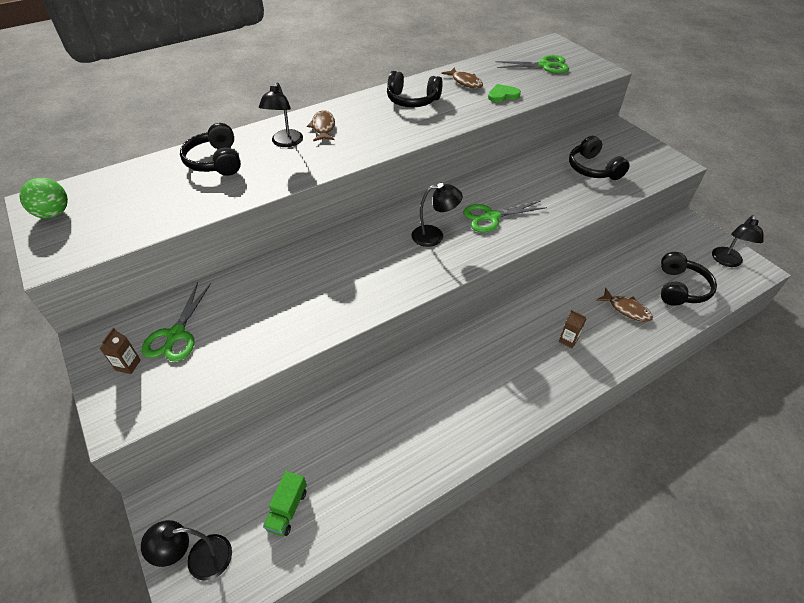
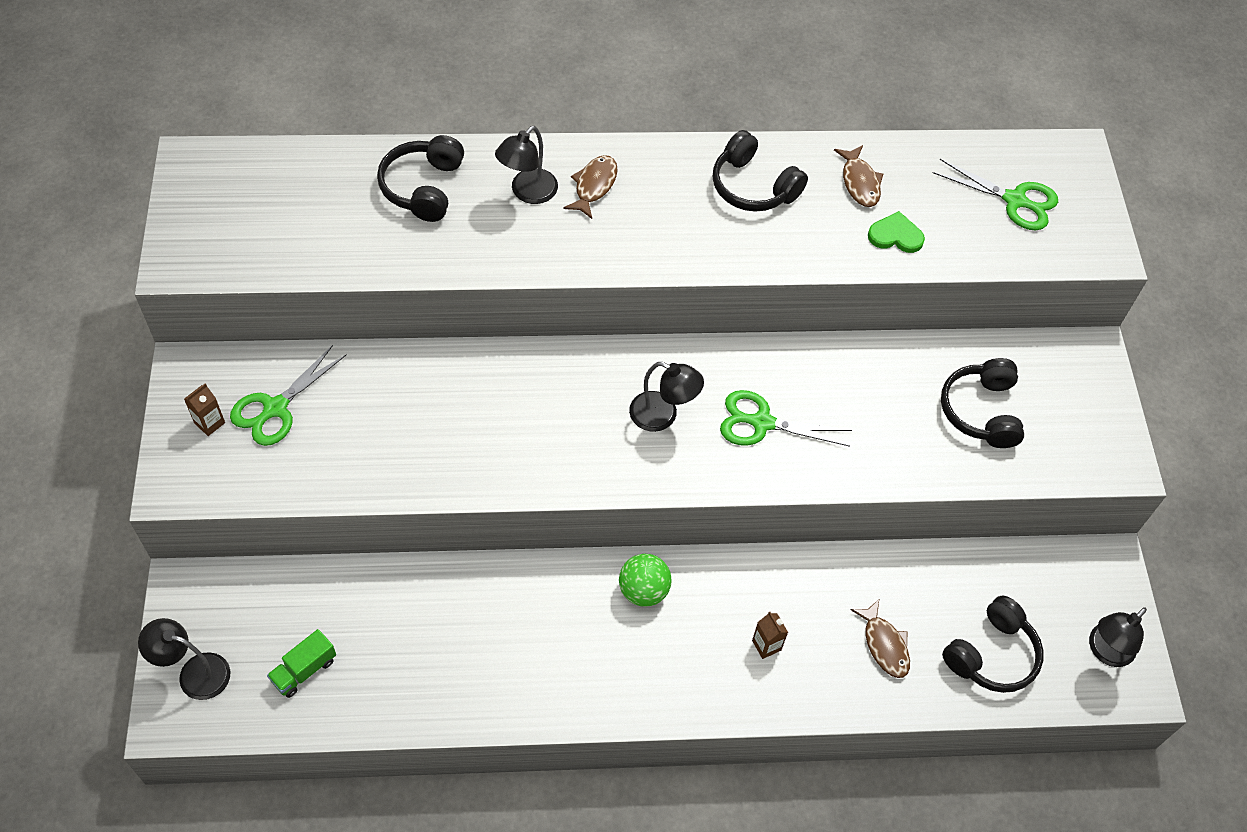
camera: 25 degrees right, 10 degrees up
(53, 213) = (203, 191): green ball -> green ball (643, 590)

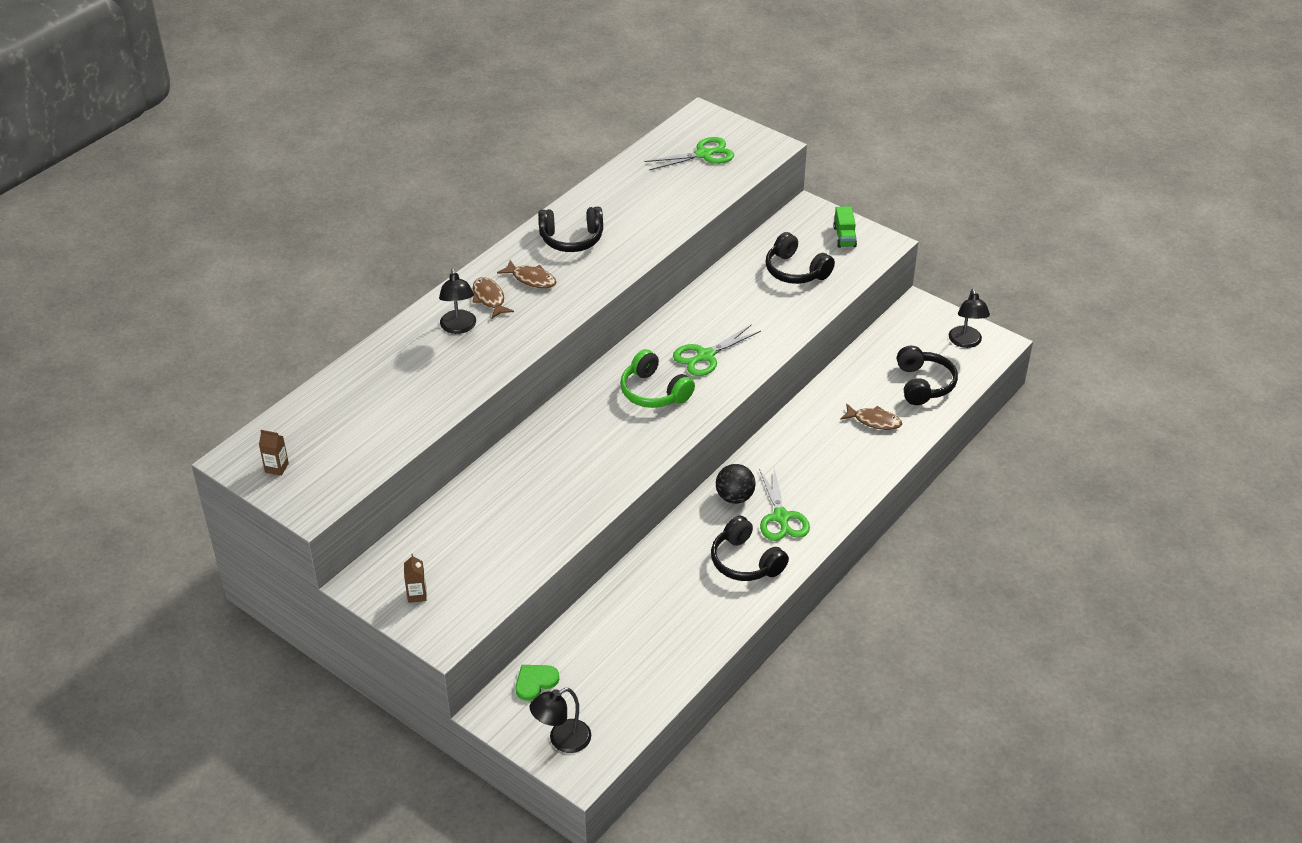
camera: 45 degrees left, 15 degrees down
(276, 408) = (444, 557): green scissors -> green scissors (781, 517)
(304, 670) = (619, 684): green truck -> green truck (844, 237)
(423, 187) = (396, 368): black headphones -> black headphones (745, 561)
(643, 590) = (734, 497): green ball -> black ball
(662, 416) = (654, 392): black lamp -> green headphones
(766, 645) = (824, 468): brown carton -> brown carton (276, 468)
(859, 182) = (620, 199): brown fish -> brown fish (531, 279)
(895, 235) = (672, 209): green heart -> green heart (535, 682)

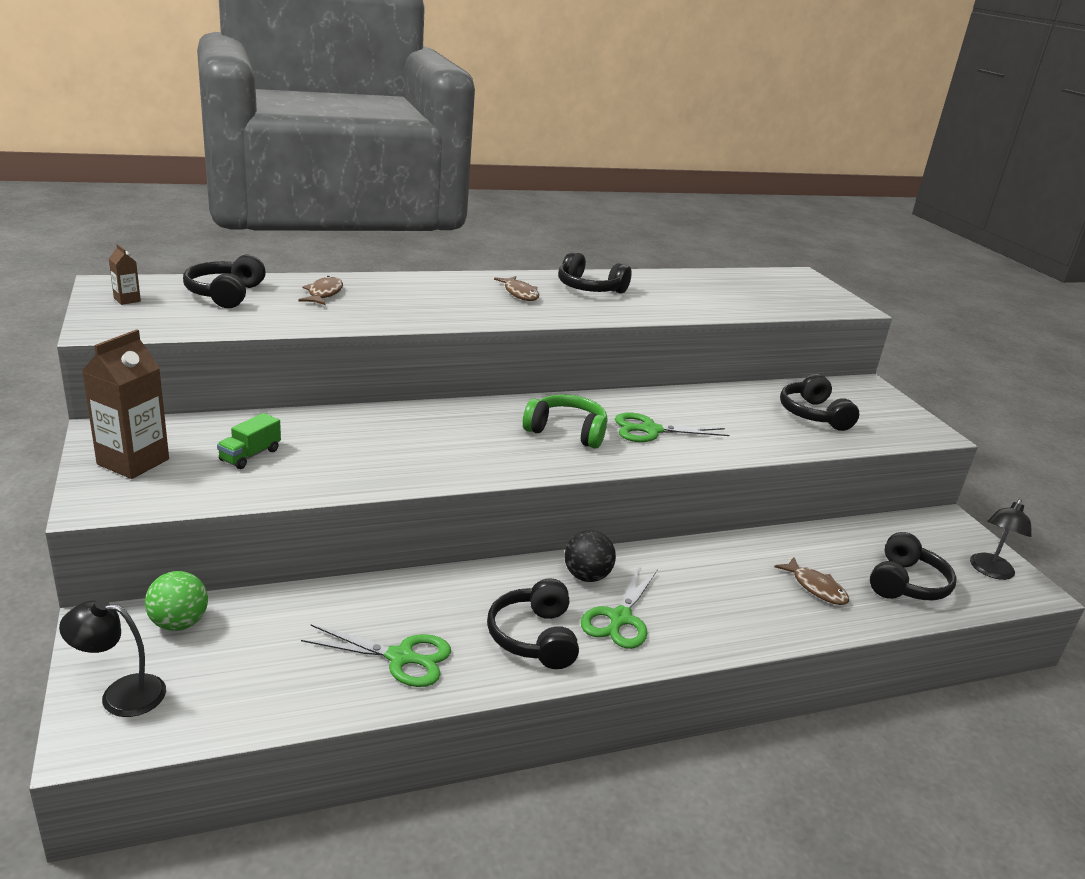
camera: 30 degrees right, 15 degrees down
(332, 416) = (225, 294): none -> black headphones
(417, 595) = (133, 462): brown carton -> brown carton, size x2.15
(459, 327) = (414, 293): black lamp -> none
(489, 298) = (466, 290): brown fish -> brown fish (324, 294)
(535, 682) = (179, 623): green heart -> green ball
(654, 392) = (567, 432): green headphones -> green headphones turned 120 degrees clockwise
(703, 154) = (777, 291): green scissors -> green scissors (400, 657)
(844, 237) = (891, 413): green truck -> green truck (250, 455)

